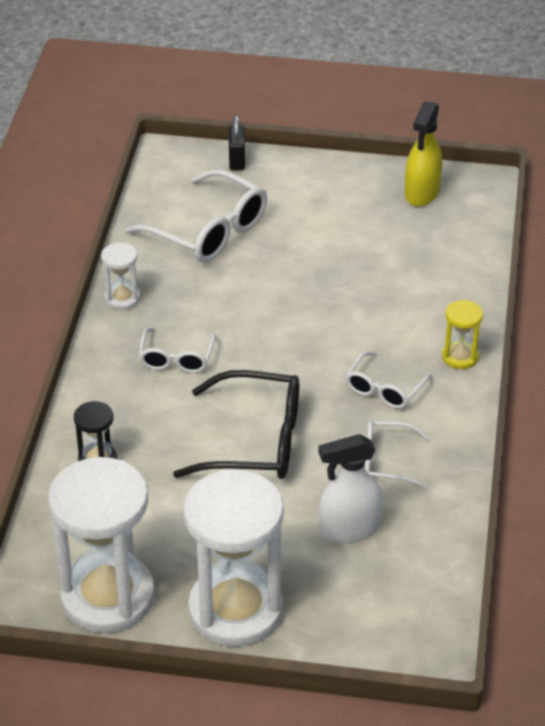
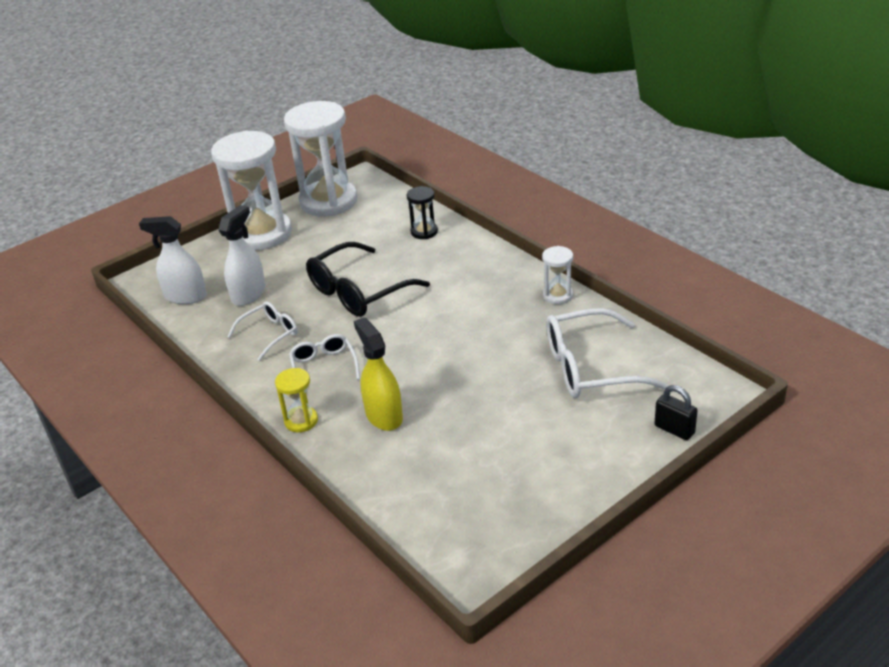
camera: 135 degrees right, 5 degrees down
(176, 358) = (469, 293): white glasses -> none
(410, 583) = (185, 296): none -> white spray bottle
(421, 193) = (504, 523): yellow spray bottle -> yellow spray bottle (384, 415)

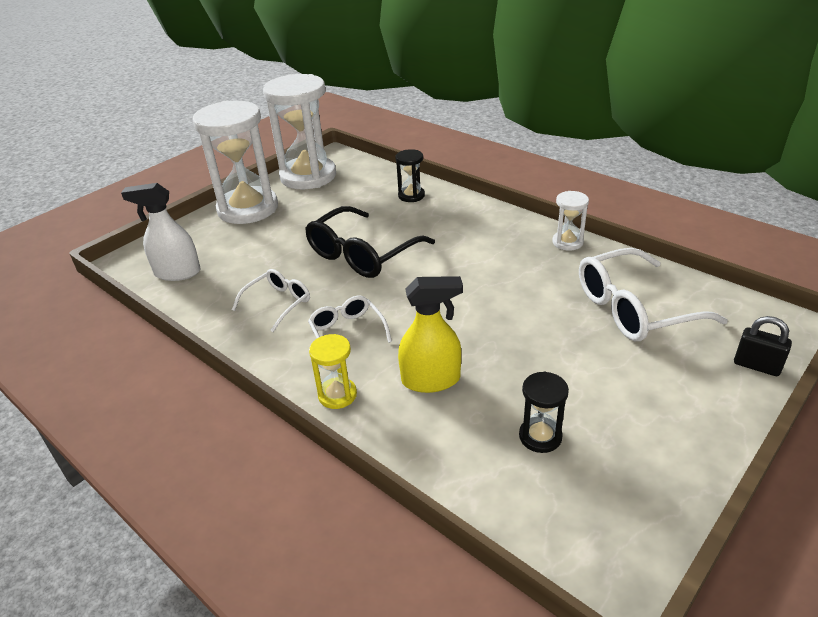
camera: 10 degrees left, 0 degrees up
(249, 294) = (246, 265): white spray bottle -> none
(384, 415) = (431, 380): yellow spray bottle -> yellow spray bottle turned 120 degrees clockwise
(458, 470) = (540, 436): none -> black hourglass

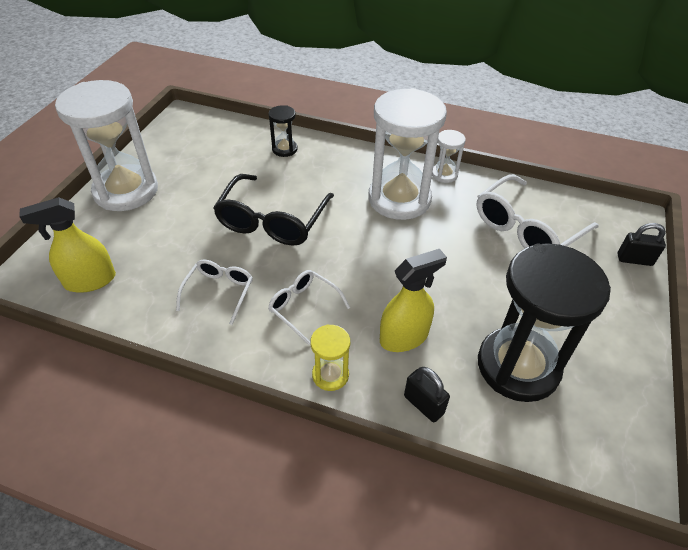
camera: 25 degrees left, 10 degrees up
(177, 273) = (90, 281): white spray bottle -> yellow spray bottle
(308, 176) = (170, 143): white hourglass -> white hourglass (399, 199)
(414, 444) = (423, 405): none -> black padlock
(540, 436) = (518, 366): black hourglass -> black hourglass, size x2.25

